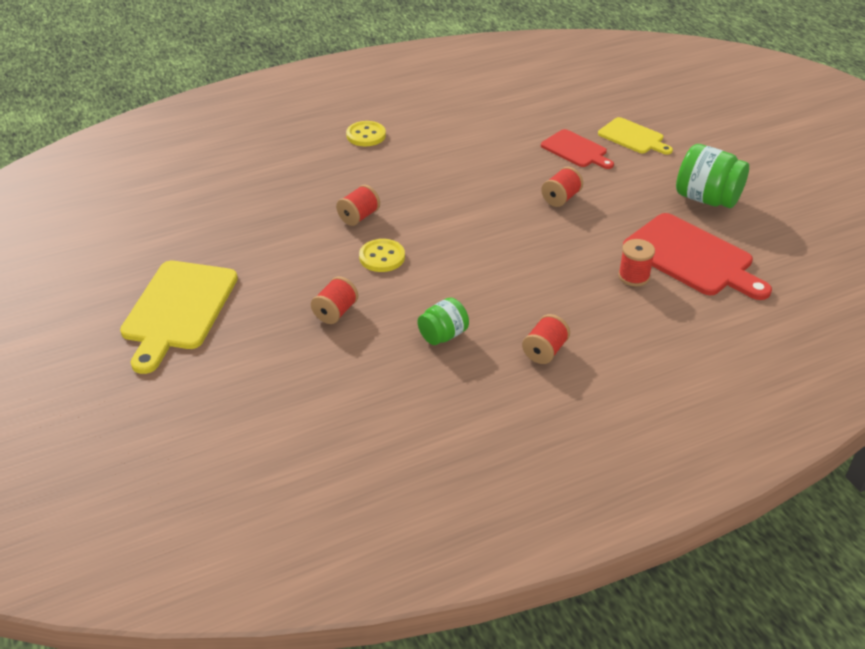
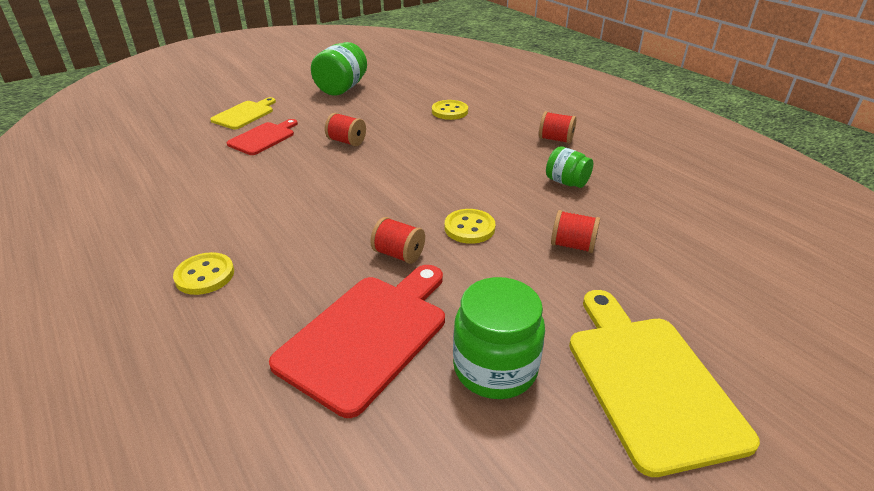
camera: 100 degrees left, 5 degrees down
(178, 310) = (649, 381): yellow cutting board -> yellow cutting board turned 105 degrees counterclockwise
(223, 246) = (495, 368): none -> green jar
(634, 276) = (449, 111): red spool -> yellow button
(692, 257) = (419, 93): red cutting board -> red cutting board (368, 335)

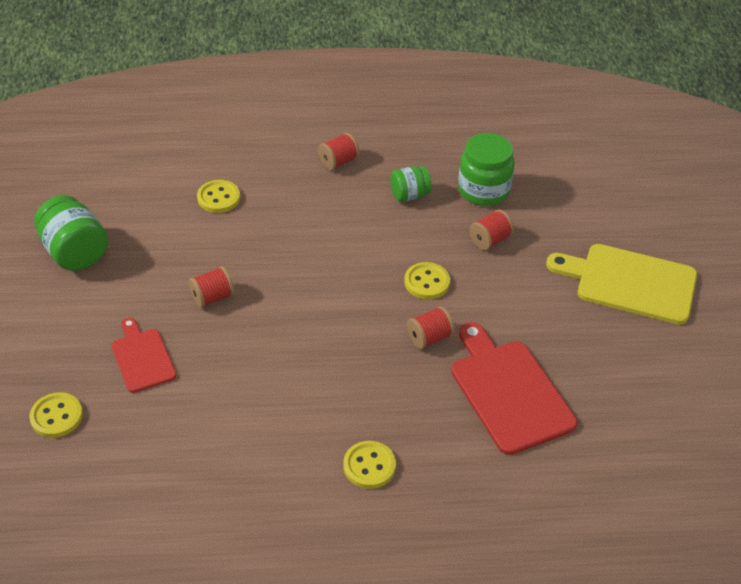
camera: 60 degrees left, 10 degrees up
(188, 129) = (56, 416): none -> yellow button
(244, 114) = (63, 356): yellow cutting board -> none
(495, 368) = (578, 343): green jar -> green jar (483, 190)

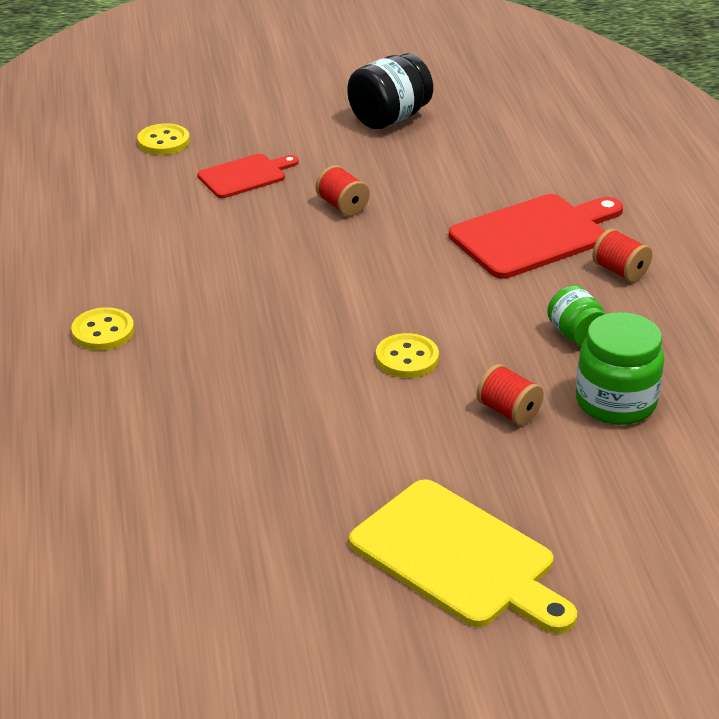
camera: 85 degrees right, 10 degrees down
(75, 252) = (389, 118): green jar -> black jar
(218, 198) = (510, 191): yellow button -> none
(429, 337) = (307, 365): red spool -> none
(509, 391) = (223, 435): red cutting board -> red cutting board (534, 235)
(630, 282) = (458, 558): yellow cutting board -> yellow cutting board turned 120 degrees clockwise

